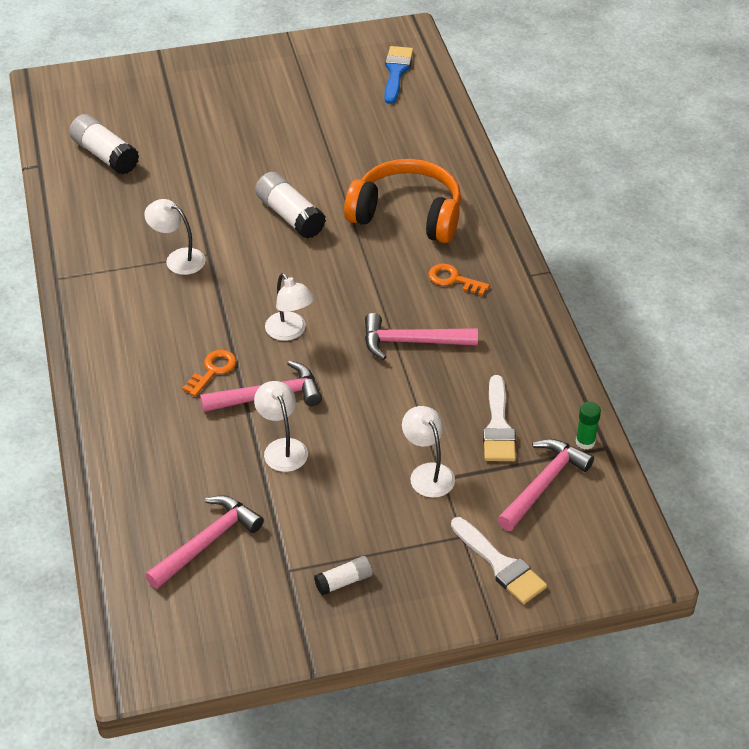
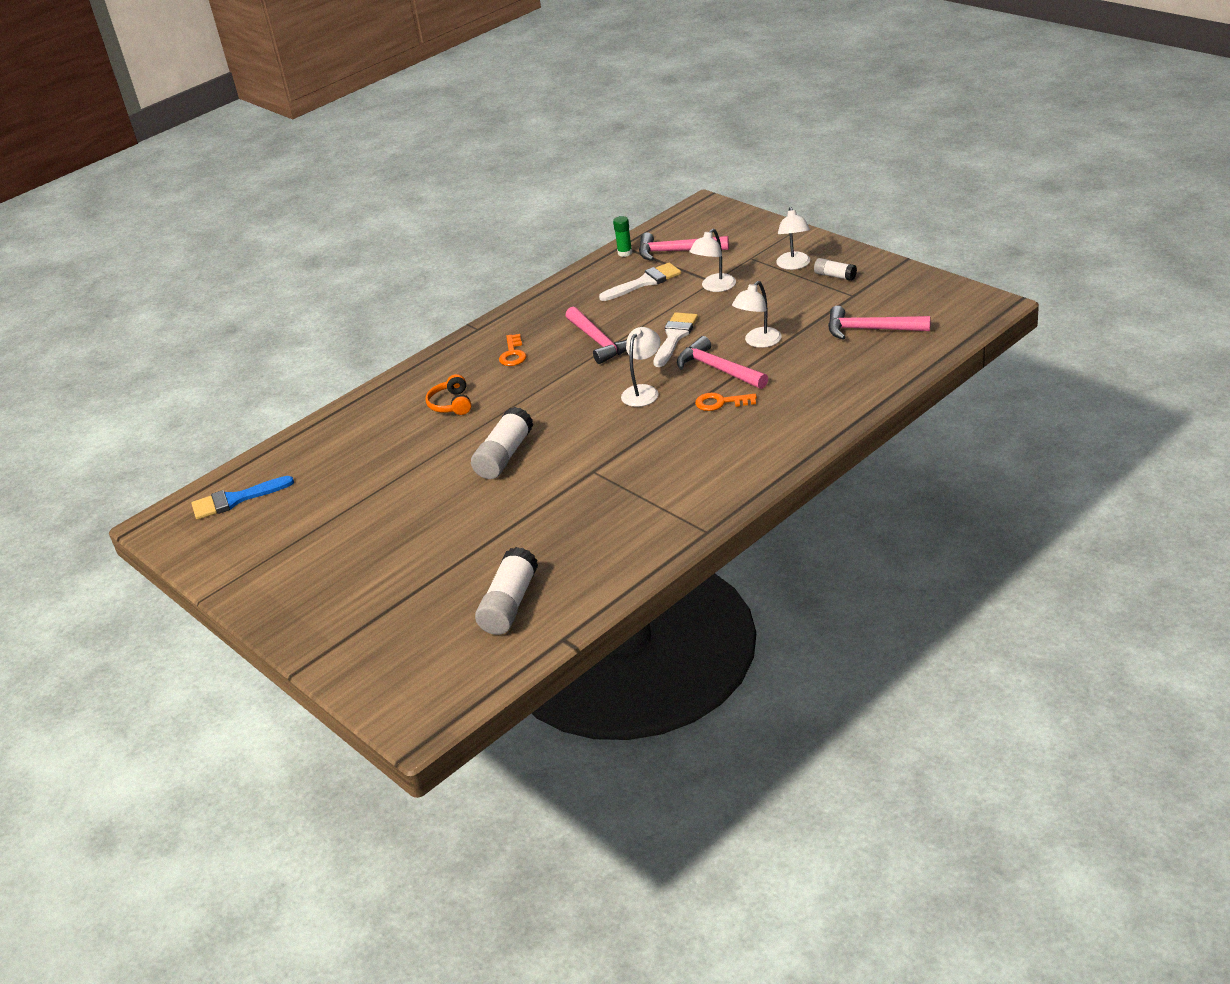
camera: 115 degrees left, 10 degrees down
(178, 258) = (615, 482): white lamp -> white lamp (794, 265)
(407, 214) = (451, 404): orange headphones -> orange headphones, size x0.46
(500, 564) = (756, 240): white brush -> white brush (674, 337)

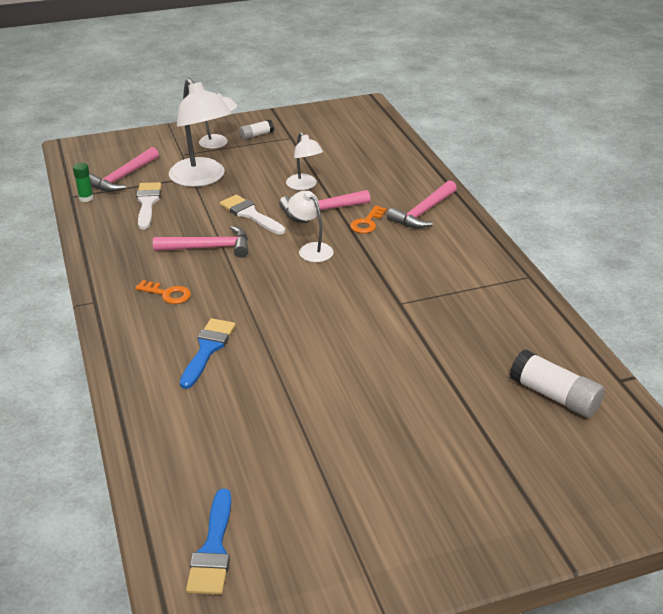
camera: 70 degrees left, 0 degrees up
(451, 404) = (207, 349): orange headphones -> blue brush
(504, 456) = (329, 341): white glue stick -> none
(715, 287) = (202, 179): white lamp -> white lamp, size x1.84
(870, 329) = (343, 145): pink hammer -> pink hammer (423, 212)

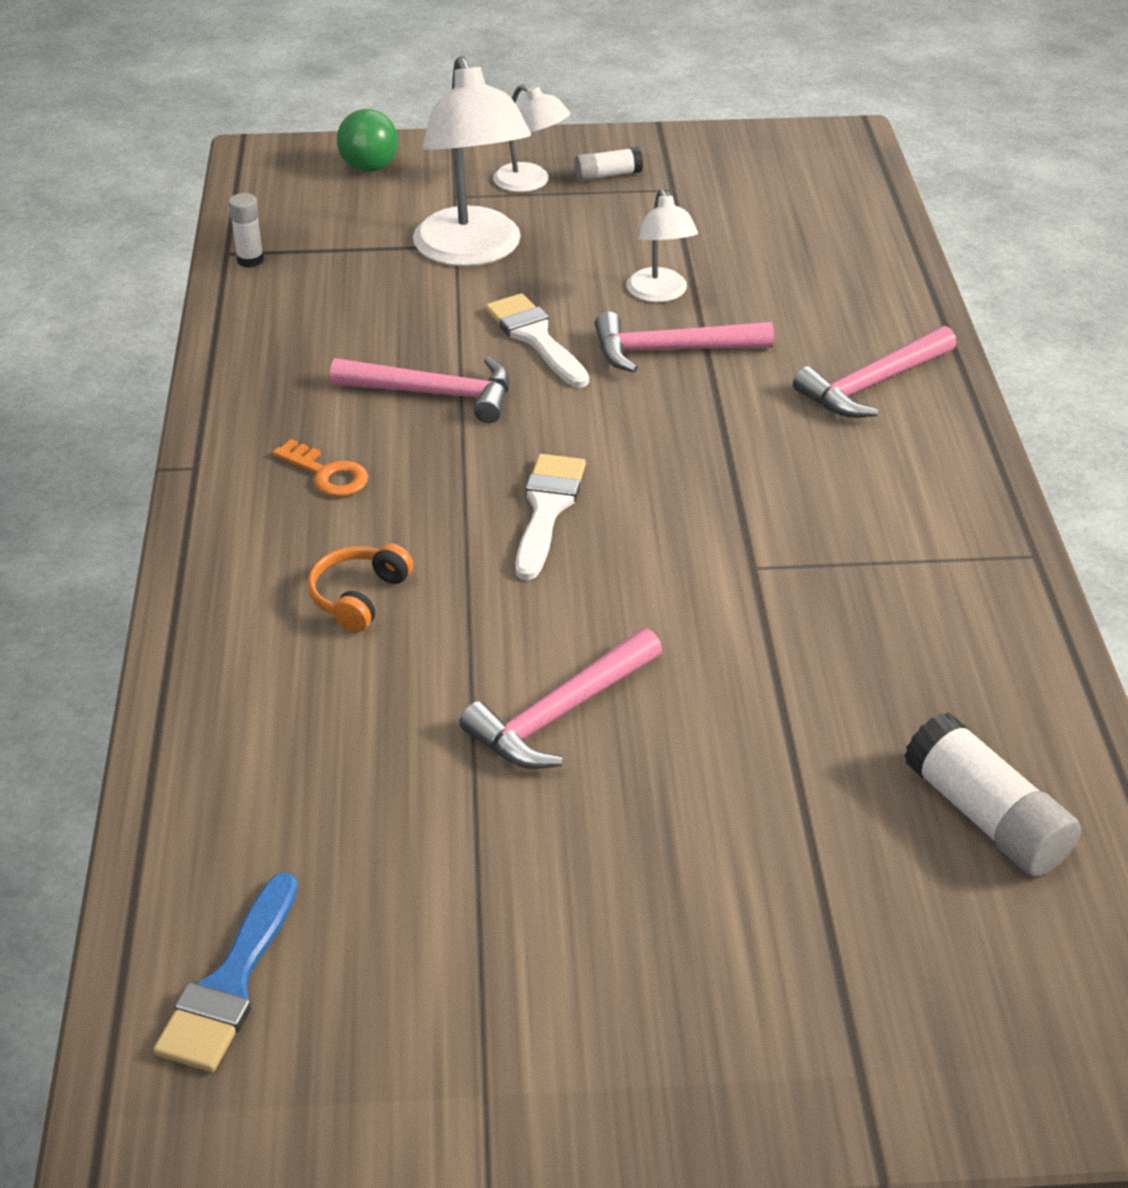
camera: 15 degrees right, 5 degrees up
(86, 198) = (250, 260): green glue stick -> white glue stick
(123, 177) = (330, 228): pink hammer -> pink hammer (560, 714)
(132, 146) = (369, 168): none -> green ball
(147, 203) = (356, 287): white brush -> white brush (547, 510)
(207, 349) = (359, 597): blue brush -> orange headphones
(311, 249) = (624, 427): white lamp -> none
(367, 223) = (752, 389): orange key -> none

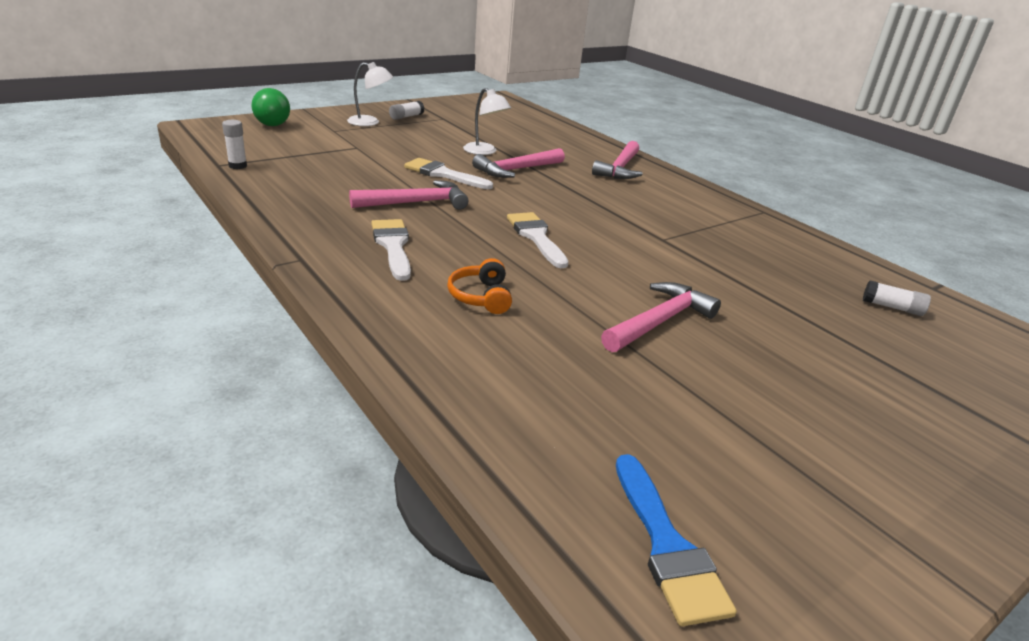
camera: 35 degrees left, 10 degrees down
(327, 474) = (393, 246): orange key -> white brush
(472, 251) = (369, 148): white lamp -> none
(560, 714) = (660, 321): pink hammer -> pink hammer turned 150 degrees counterclockwise
(986, 817) = (892, 307): white glue stick -> white glue stick, size x0.56

